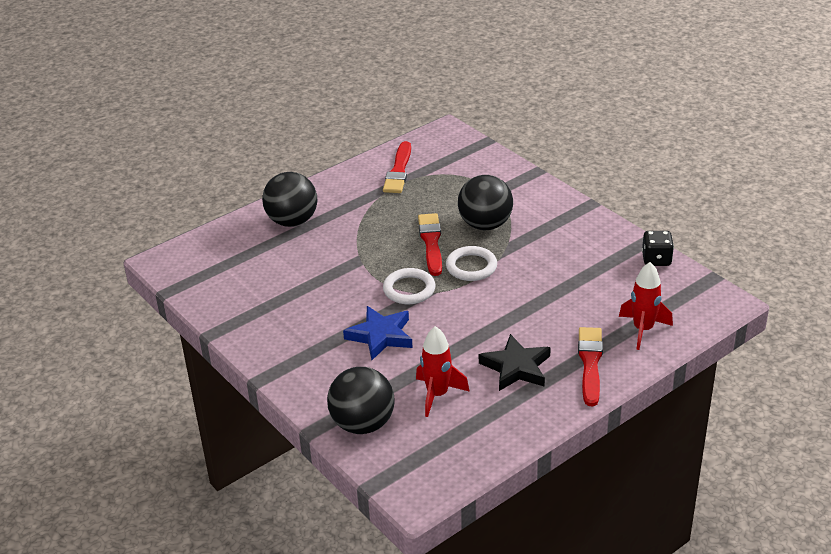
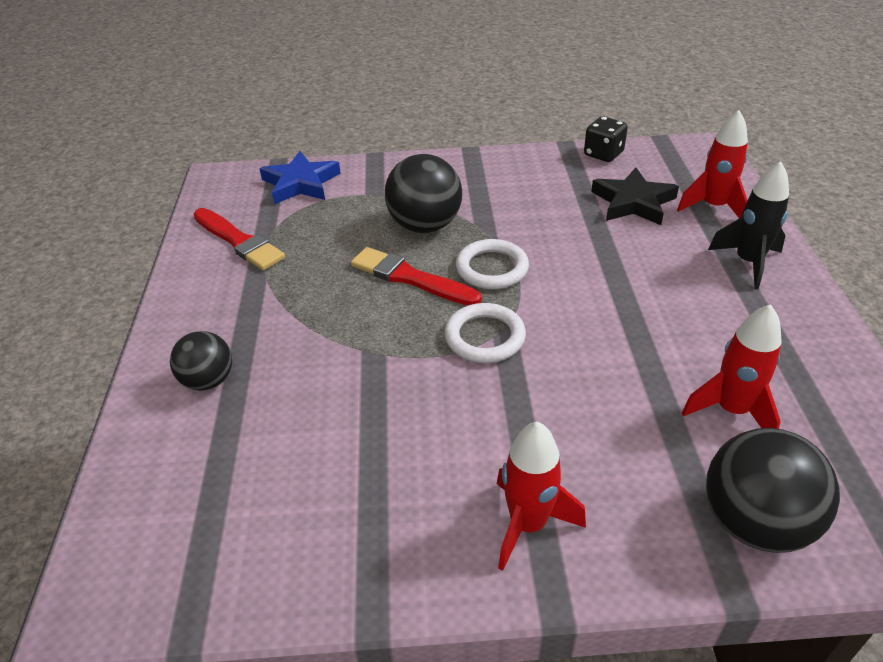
camera: 55 degrees left, 5 degrees up
(292, 221) = (208, 380): black ball -> black ball, size x0.62
(297, 354) = (528, 524): none -> red rocket
(380, 336) = (560, 408): blue star -> blue star (300, 183)
(516, 367) = (718, 318): black star -> black star (633, 202)
(590, 363) = (748, 262): red brush -> black rocket

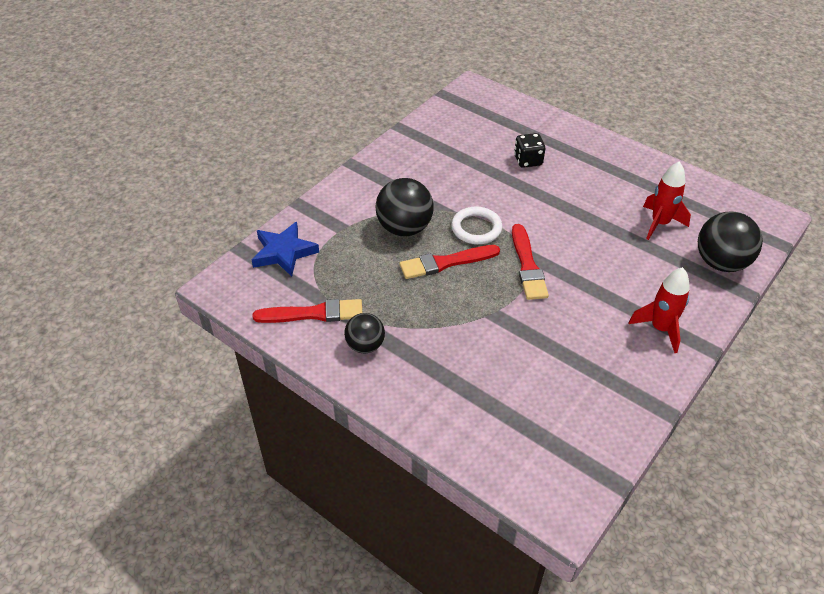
camera: 50 degrees left, 5 degrees up
(208, 380) = (439, 392): black ball -> black ball (365, 345)
(484, 337) = (527, 266): white ring -> red brush
(603, 154) = (428, 122): black dice -> black dice (528, 160)
(633, 202) = (485, 144): black star -> none
(713, 207) = (524, 123): red rocket -> none
(748, 262) = (577, 146): black rocket -> none

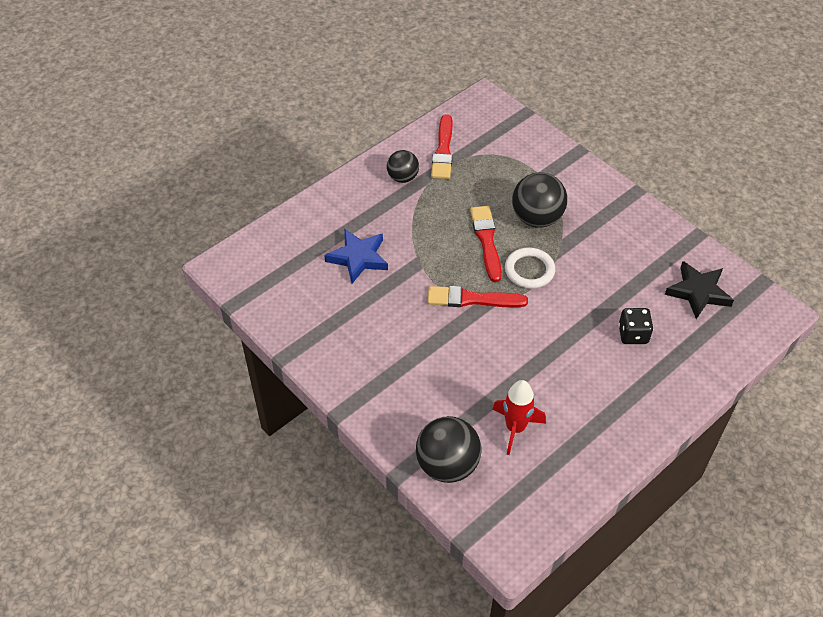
camera: 100 degrees right, 5 degrees up
(284, 252) = (517, 137): blue star -> blue star (358, 258)
(467, 126) = (698, 292): none -> black star
(660, 329) = (372, 381): red rocket -> none

